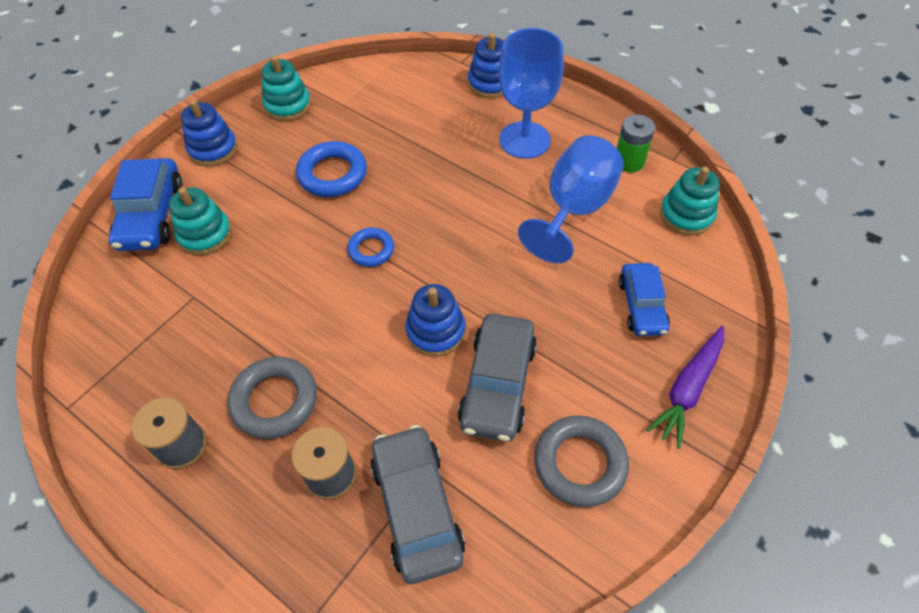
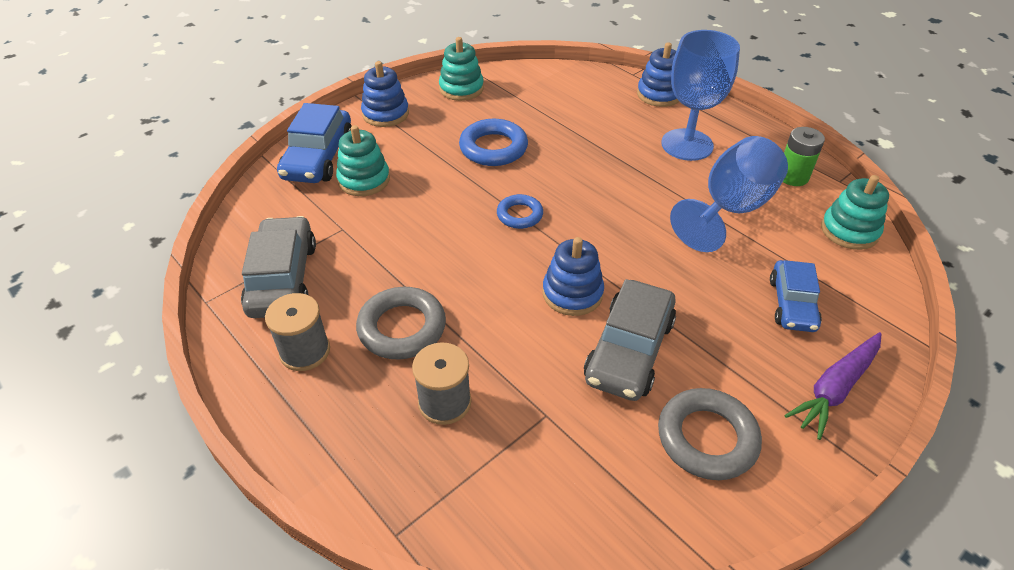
camera: 10 degrees right, 10 degrees down
(417, 508) = (527, 448): grey car -> grey car (283, 278)

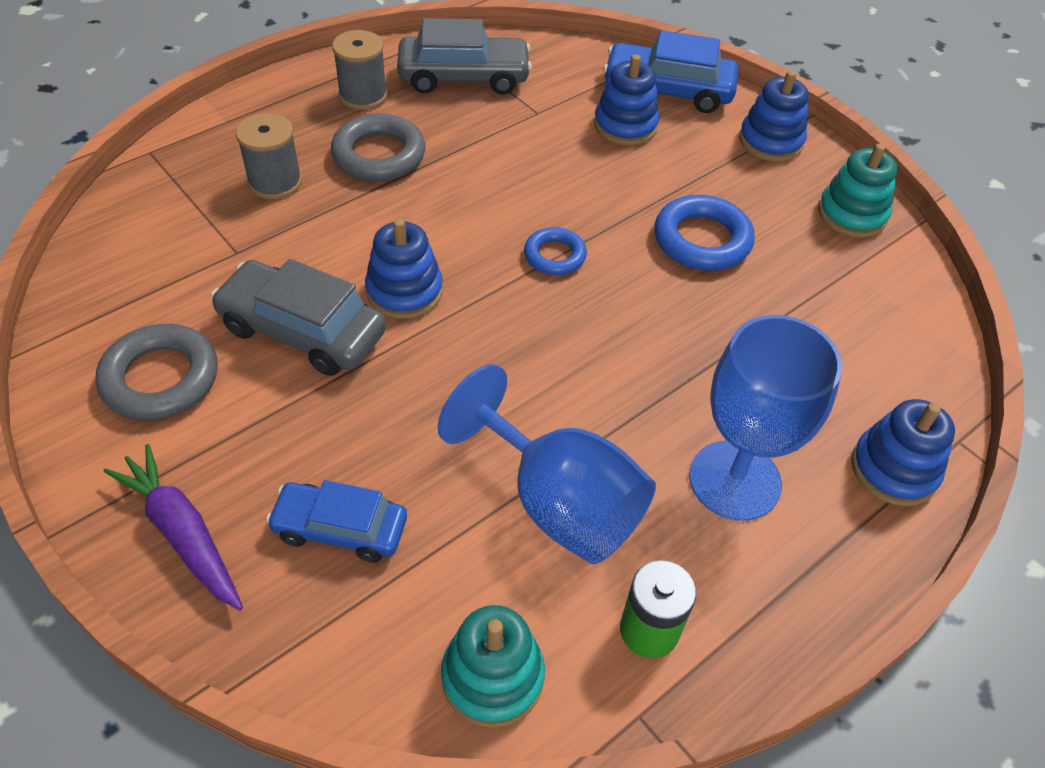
camera: 90 degrees right, 5 degrees up
(364, 180) = (625, 126): turquoise stacking toy -> blue stacking toy

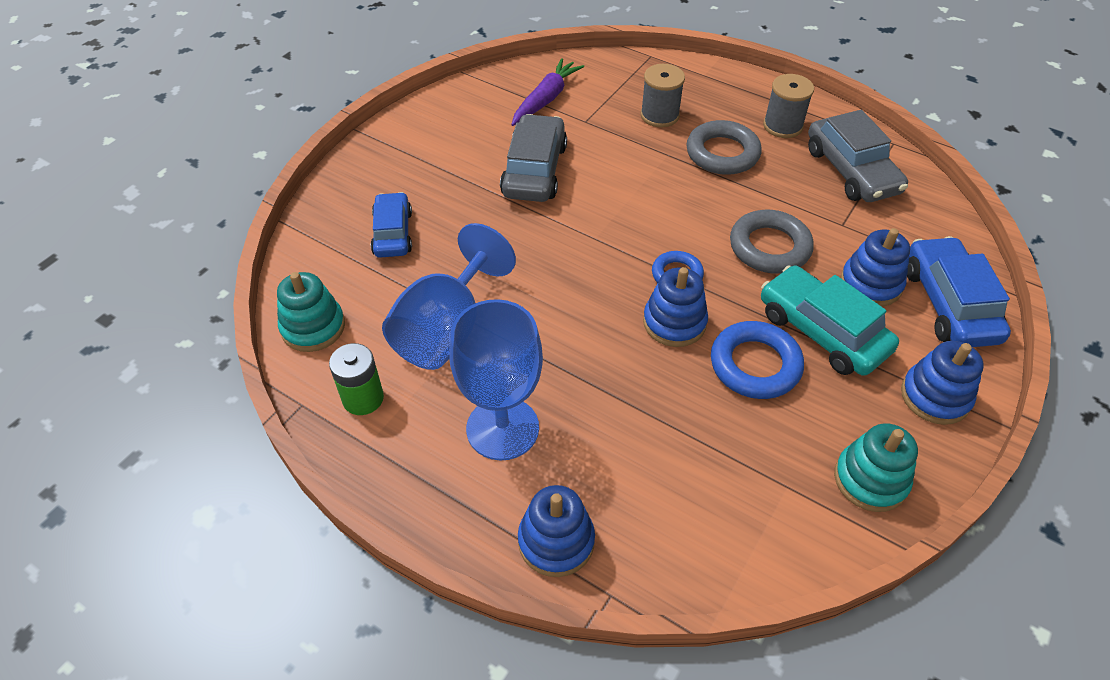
camera: 75 degrees right, 0 degrees up
(160, 378) = (470, 127): grey ring -> grey ring (769, 247)
(182, 533) = (370, 173): purple carrot -> purple carrot (546, 99)
(404, 291) = (594, 205): blue stacking toy -> blue stacking toy (674, 322)
(674, 179) = (822, 331): none -> turquoise car

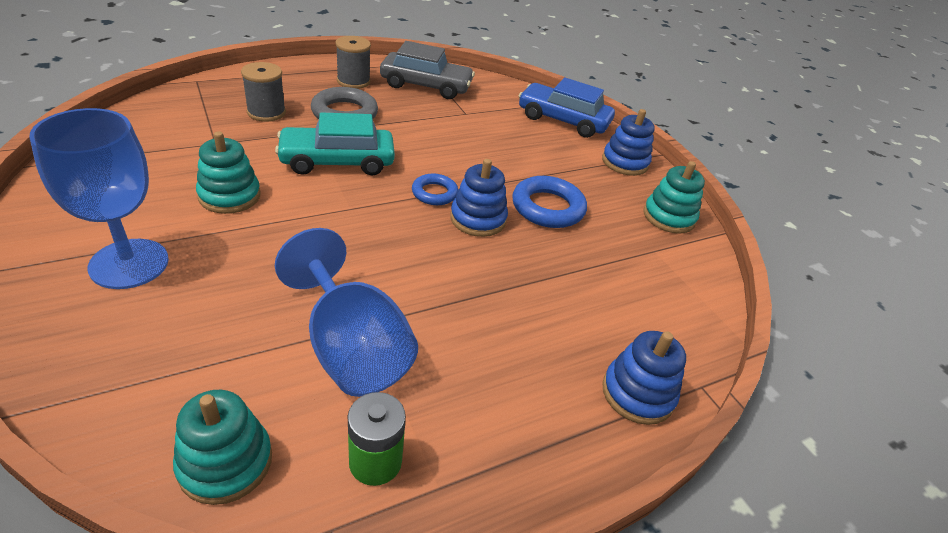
camera: 65 degrees left, 10 degrees down
(393, 233) = (174, 324): blue car -> none
(502, 428) = (501, 368): blue goblet -> blue goblet (129, 264)
(534, 170) = (229, 196): grey car -> turquoise stacking toy
(546, 99) = (154, 145): purple carrot -> none
(769, 247) = (453, 146): grey ring -> none
(822, 331) = (544, 168): turquoise car -> turquoise car (337, 161)
(870, 284) = (523, 132): blue stacking toy -> none

